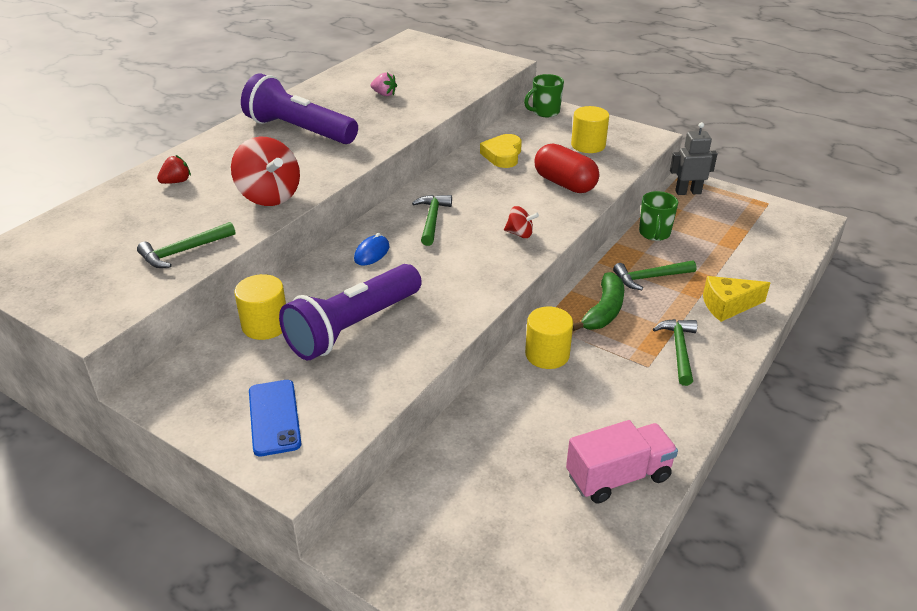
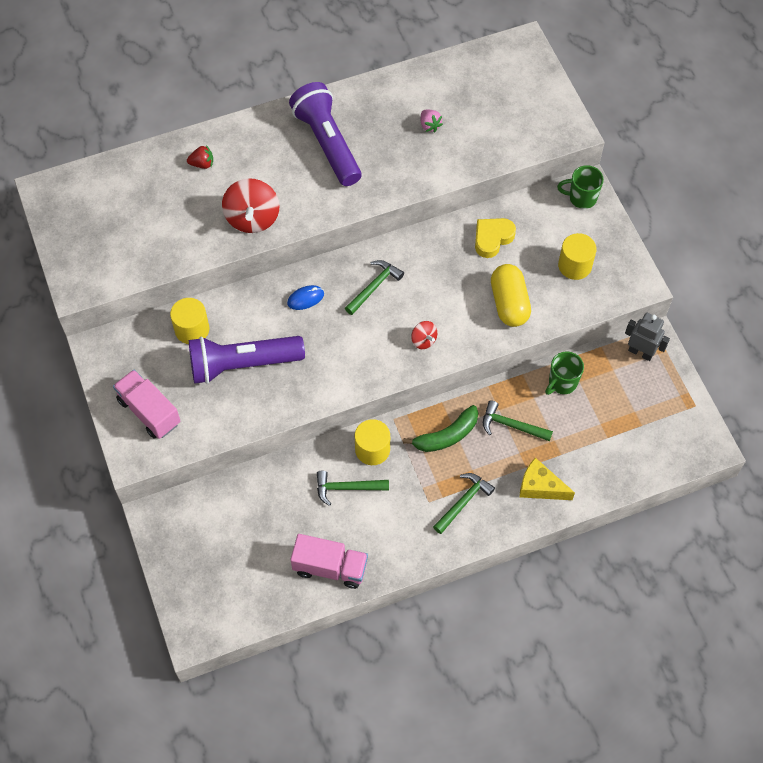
camera: 35 degrees right, 25 degrees up
(183, 251) = (163, 249): green hammer -> green hammer (347, 488)
(274, 417) = (149, 411): blue phone -> pink truck
(564, 184) = (509, 303): red capsule -> yellow capsule

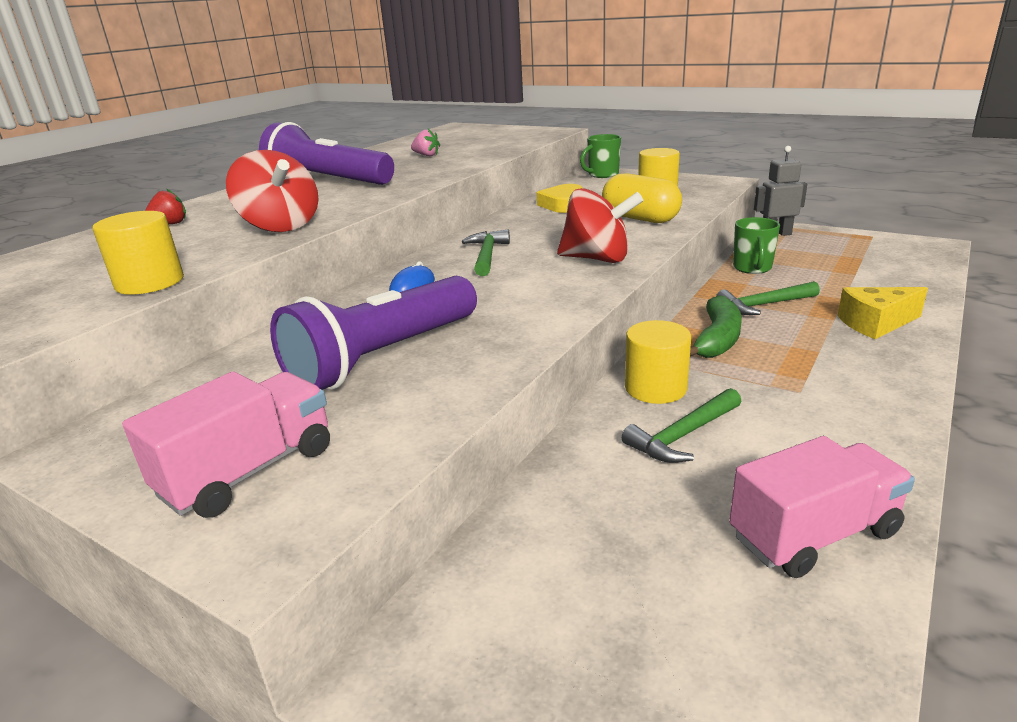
camera: 35 degrees left, 35 degrees down
(149, 411) = (249, 471): pink truck -> pink truck turned 120 degrees clockwise
(192, 329) = (260, 363): yellow cylinder -> yellow cylinder (150, 283)
(423, 340) = (597, 259): red spinning top -> red spinning top, size x1.95
(463, 502) = (834, 371): green hammer -> none

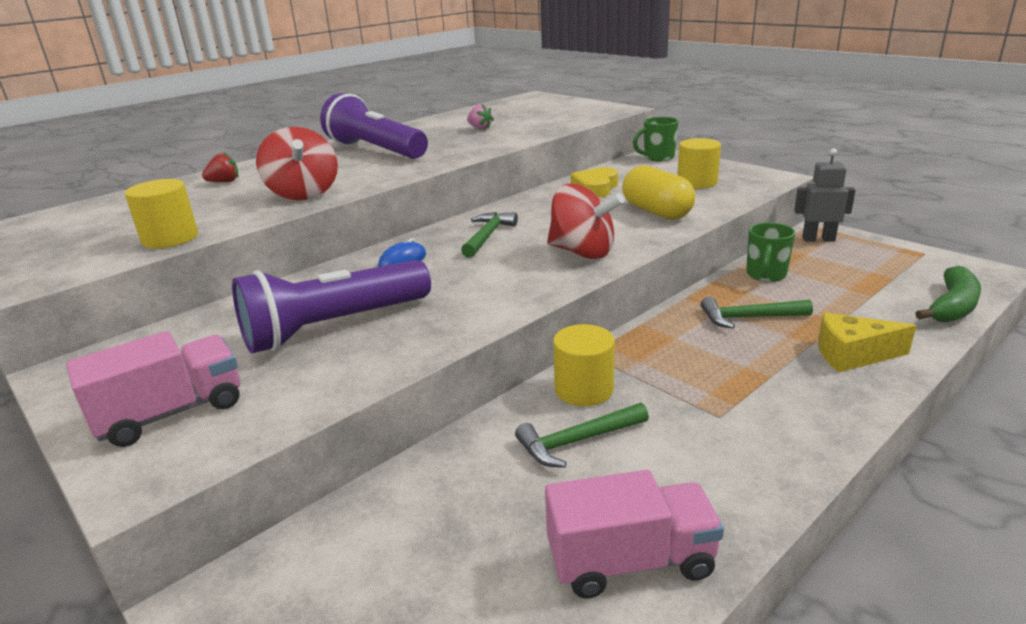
camera: 15 degrees right, 0 degrees up
(717, 339) = (676, 348): green banana -> green banana (952, 306)

